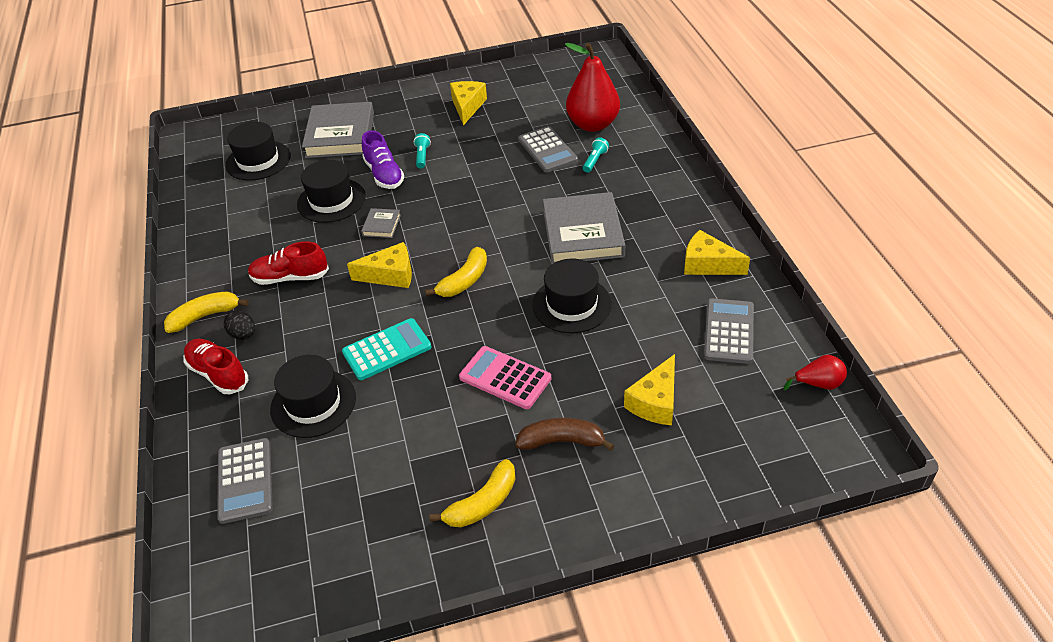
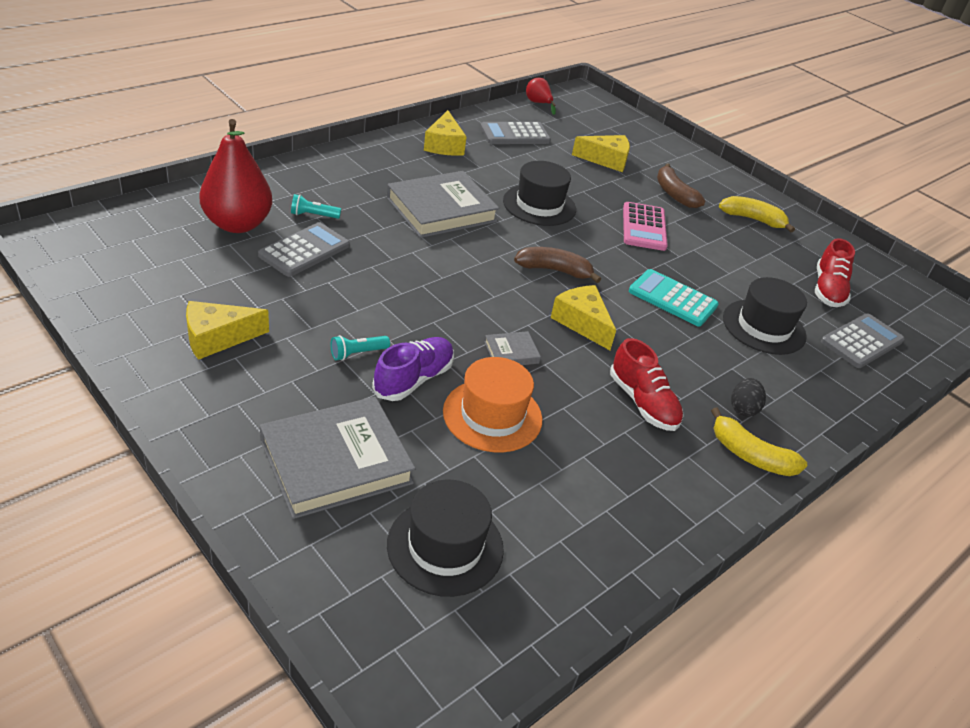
camera: 125 degrees left, 5 degrees down
(218, 374) = (799, 407): red shoe -> red shoe (828, 290)
(331, 200) = (492, 415): black hat -> orange hat
(464, 280) = (554, 270): yellow banana -> brown banana

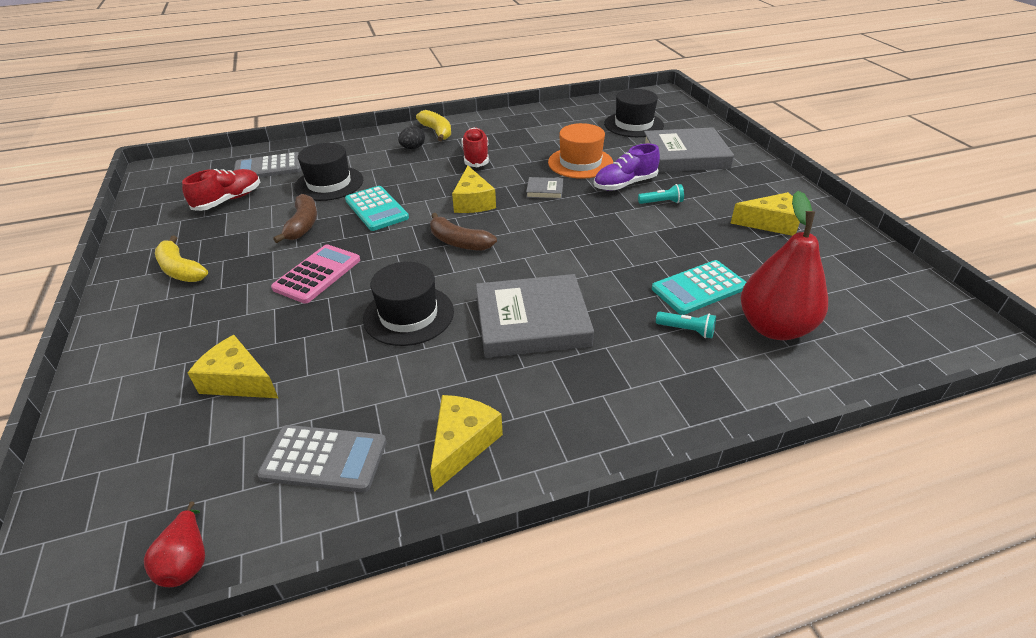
camera: 150 degrees left, 0 degrees up
(304, 250) = (699, 288): grey calculator -> turquoise calculator
(674, 194) = (221, 312): brown banana -> brown banana (303, 225)

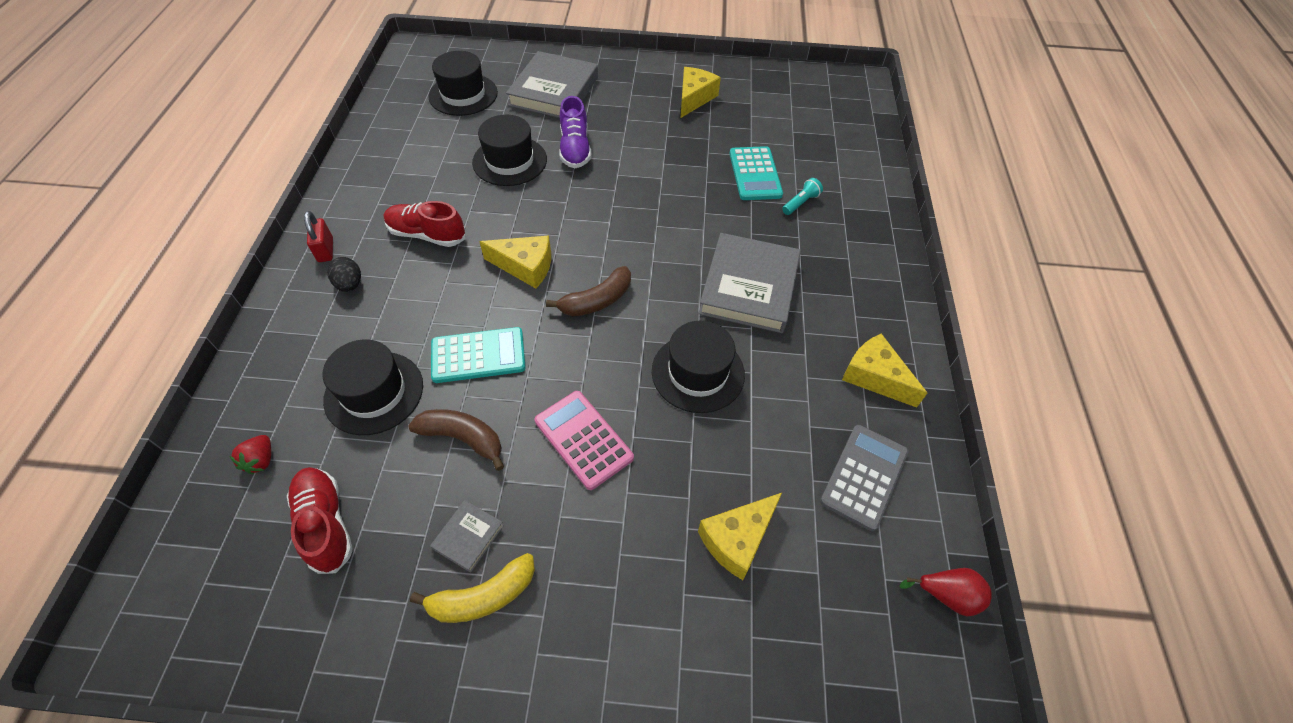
camera: 70 degrees left, 15 degrees up
(268, 167) = (261, 460): grey calculator -> red strawberry
(437, 132) = (325, 250): yellow banana -> red padlock
(544, 190) = (544, 205): grey book -> grey book (468, 537)
(580, 163) = (510, 161): orange hat -> black hat
(661, 202) = (622, 140): turquoise flashlight -> none
(774, 327) = (817, 159): red pear -> none

